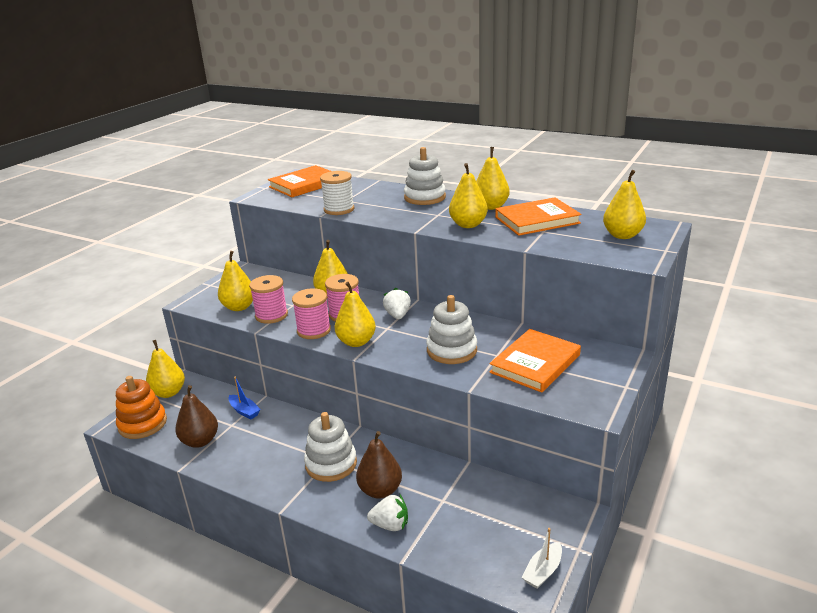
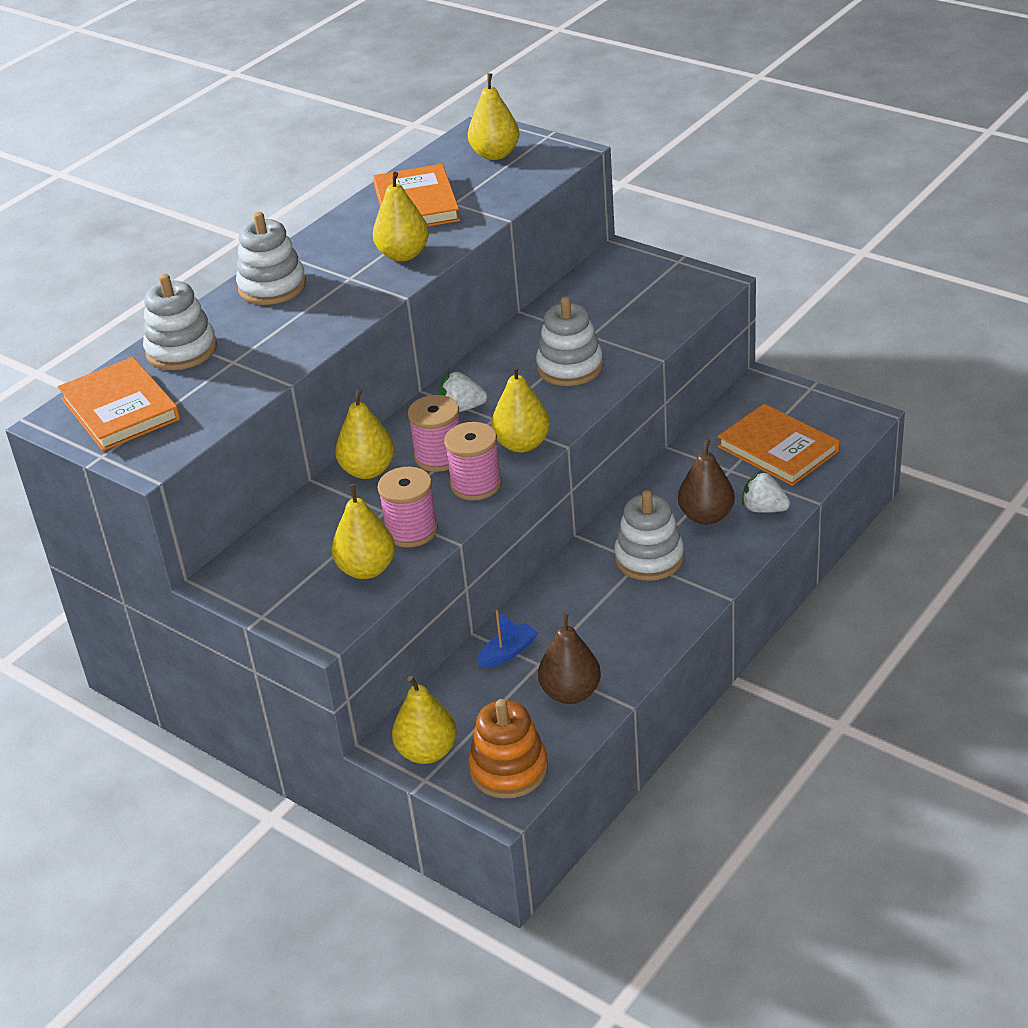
camera: 80 degrees left, 10 degrees up
(339, 209) = (273, 366): white spool -> none
(358, 188) = (181, 350): none -> white stacking toy
(390, 525) = (764, 509): white strawberry -> white strawberry turned 75 degrees counterclockwise
(491, 207) = (346, 234): yellow pear -> none
(535, 363) = (618, 310): orange book -> orange book (778, 449)
(543, 571) = (837, 412): white boat -> none

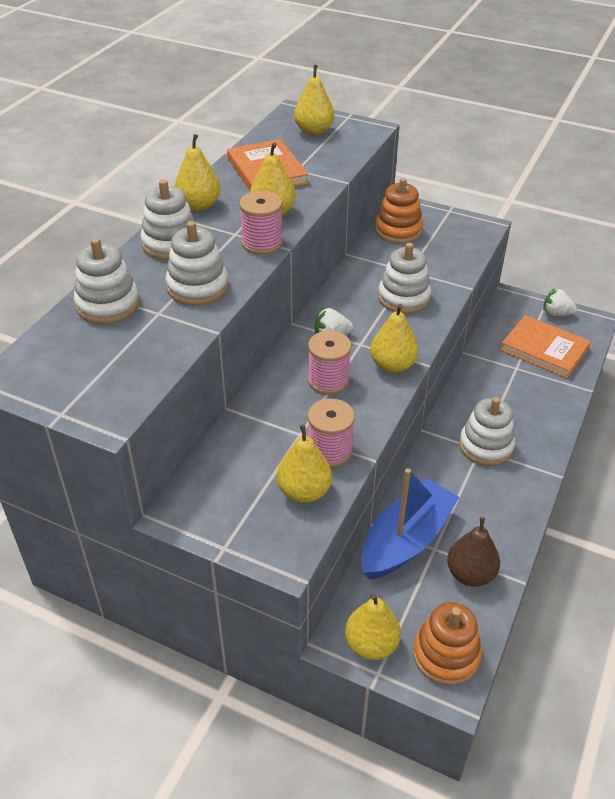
camera: 15 degrees left, 5 degrees up
(120, 409) = (66, 365): orange book -> none
(285, 335) = (197, 287): none -> white stacking toy
(368, 470) = (273, 397): yellow pear -> yellow pear (199, 205)
(476, 484) = (368, 404): pink spool -> pink spool (262, 243)
(508, 652) = (406, 540): blue boat -> blue boat, size x2.34
(598, 284) = (398, 230): none -> orange stacking toy
(706, 516) = (514, 407): brown pear -> none
(764, 509) = (554, 398): white strawberry -> white strawberry (556, 314)

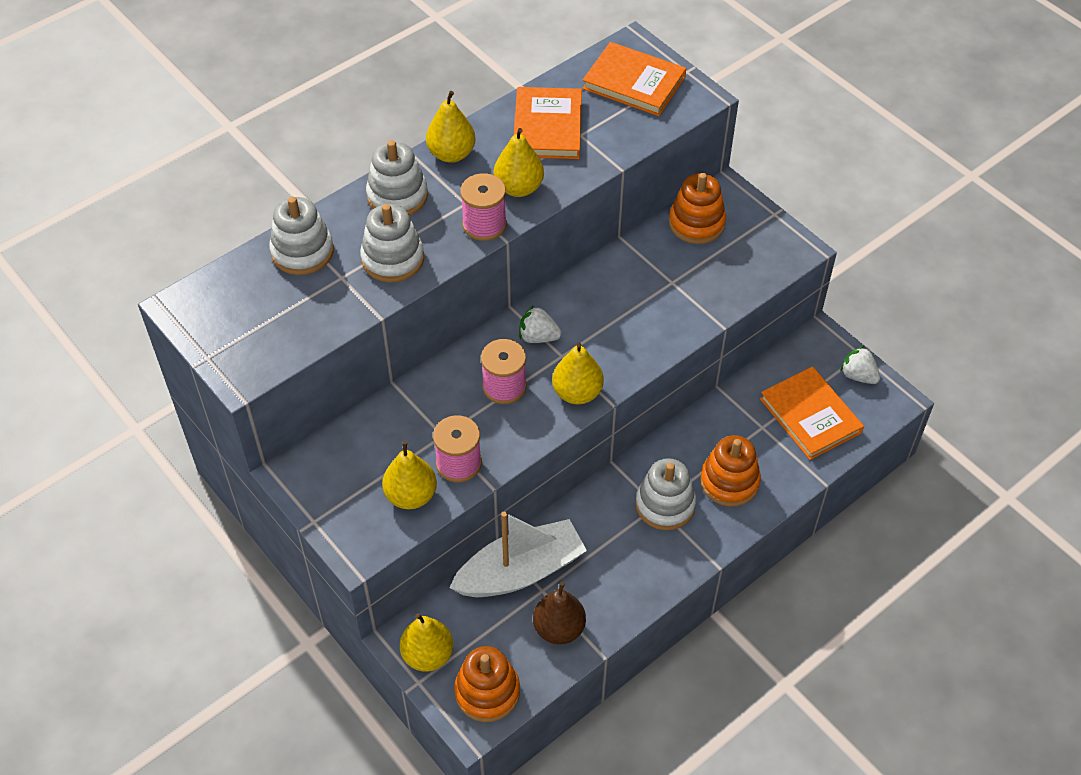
camera: 25 degrees right, 10 degrees up
(314, 131) = (634, 83): yellow pear -> orange book
(404, 298) = (643, 315): white stacking toy -> none
(406, 540) = (520, 571): blue boat -> white boat
(521, 412) = (729, 482): none -> orange stacking toy

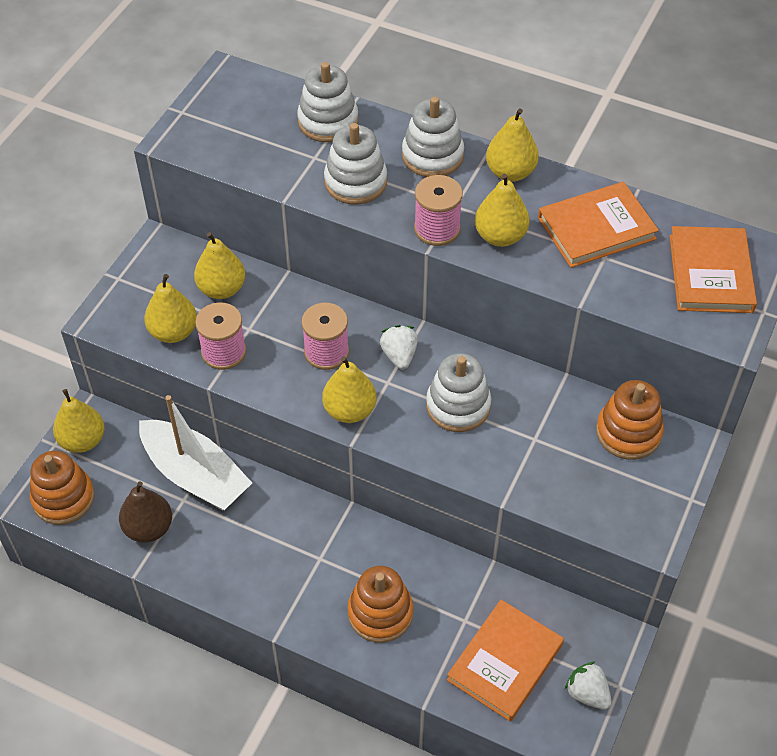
camera: 65 degrees right, 0 degrees up
(382, 440) = (222, 289): none -> yellow pear
(665, 505) = (324, 565): white stacking toy -> white stacking toy (458, 406)
(858, 375) = (587, 693): white strawberry -> white strawberry turned 60 degrees counterclockwise

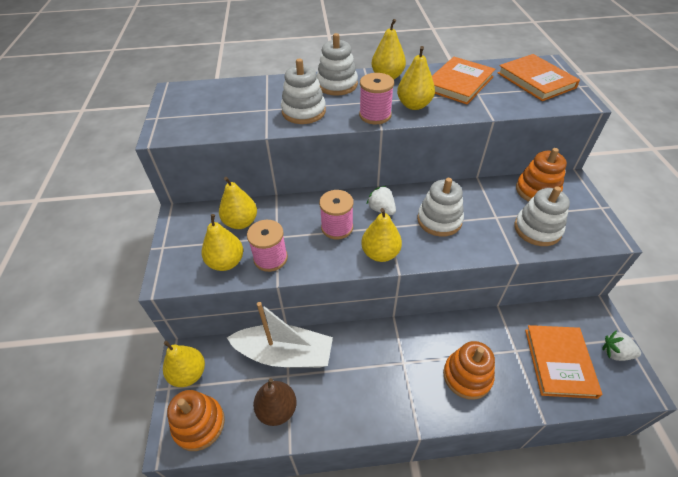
camera: 30 degrees left, 5 degrees down
(328, 121) = (259, 90): white stacking toy -> white stacking toy (537, 229)

